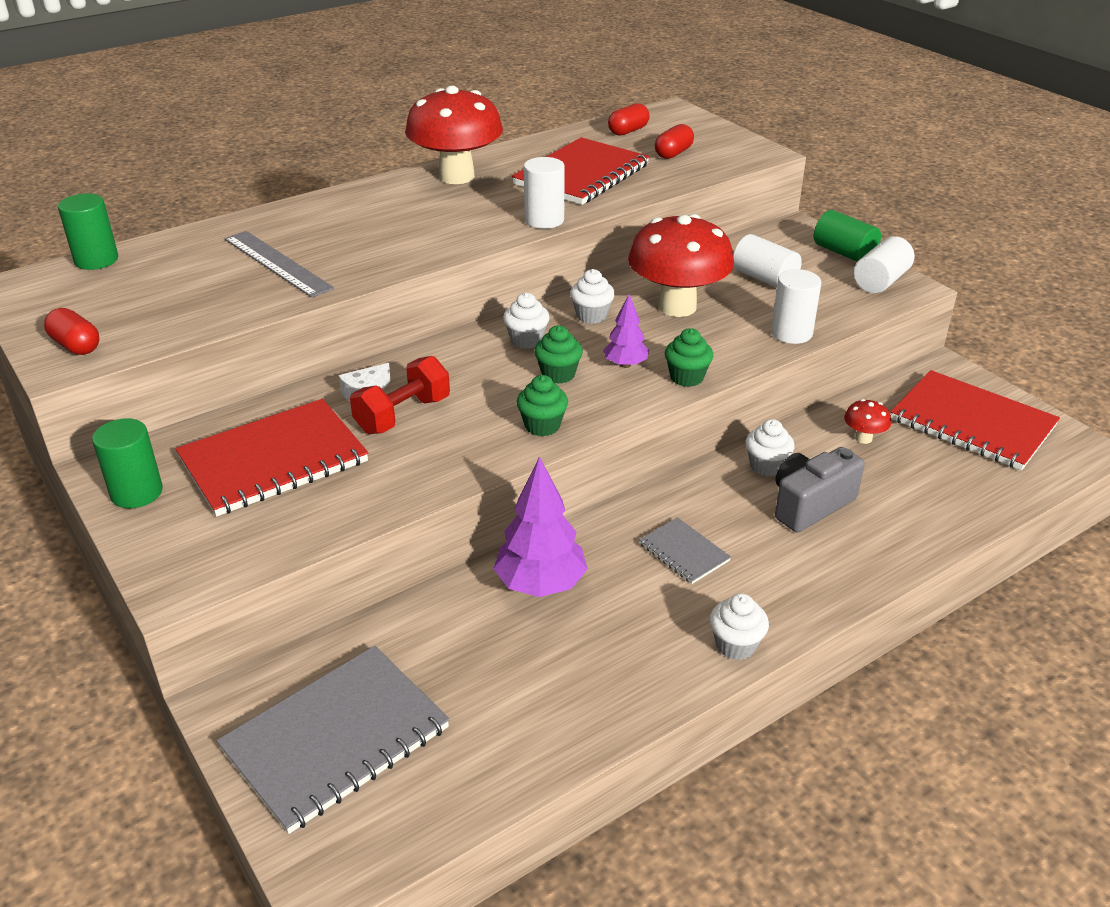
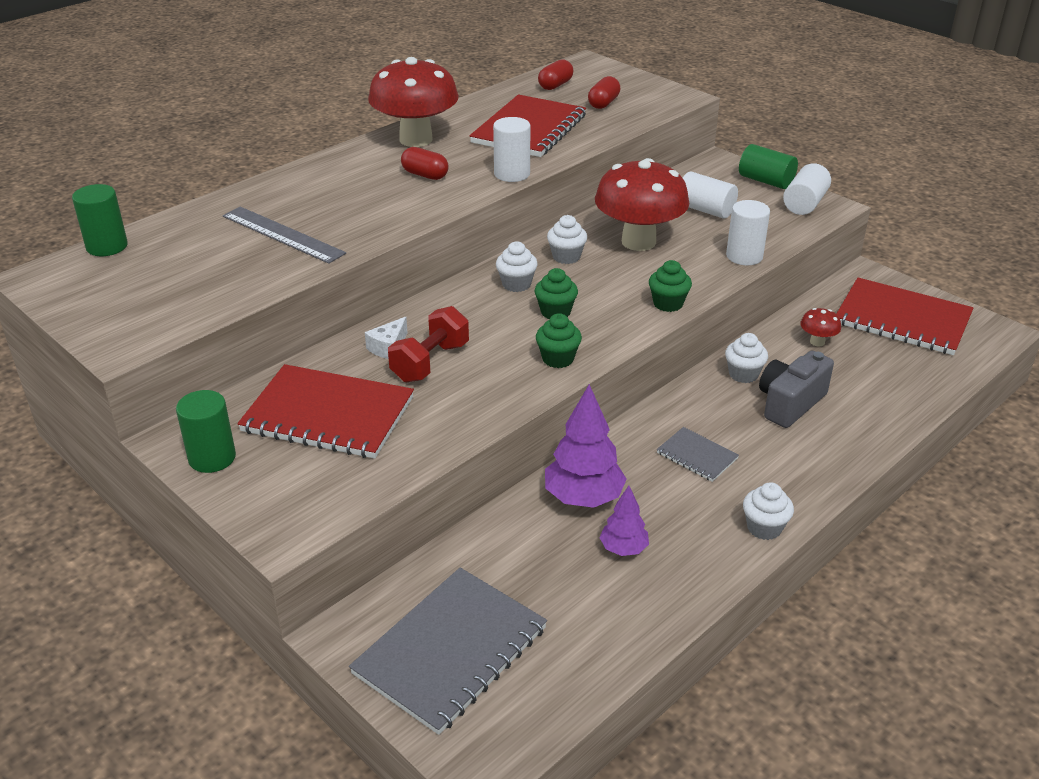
camera: 10 degrees left, 0 degrees up
(76, 346) = (125, 328): red capsule -> red capsule (425, 175)
(273, 460) = (328, 415): red notebook -> red notebook turned 60 degrees clockwise
(625, 364) = (611, 297): purple tree -> purple tree (623, 549)

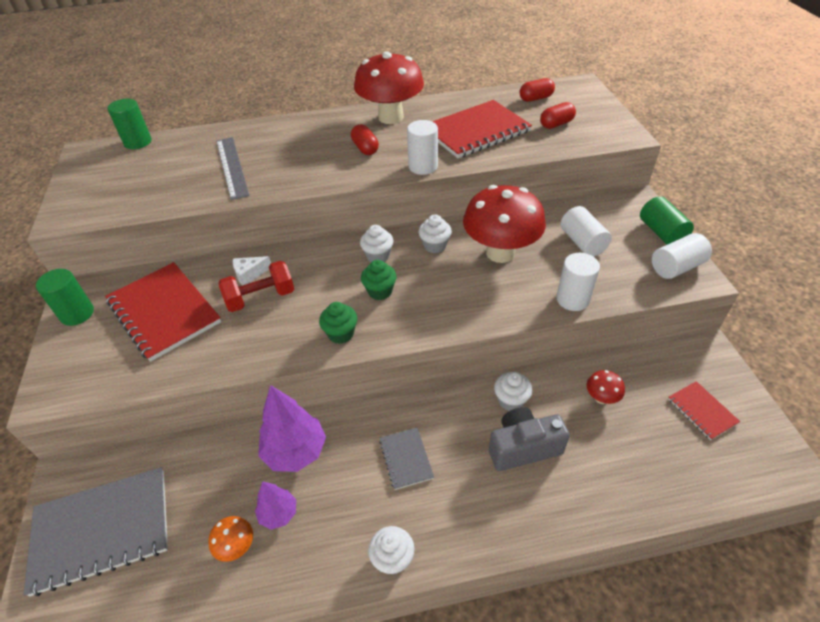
camera: 35 degrees right, 10 degrees up
(612, 591) = (236, 547): none -> orange mushroom
(668, 304) = (467, 319): green cupcake -> none
(902, 319) = (702, 411): red notebook -> red notebook, size x0.49

